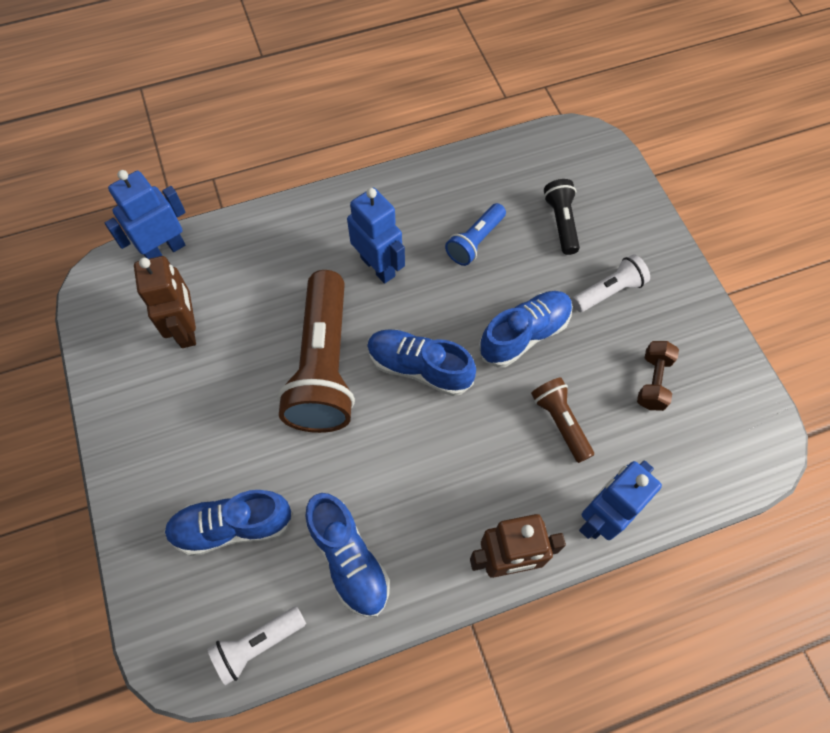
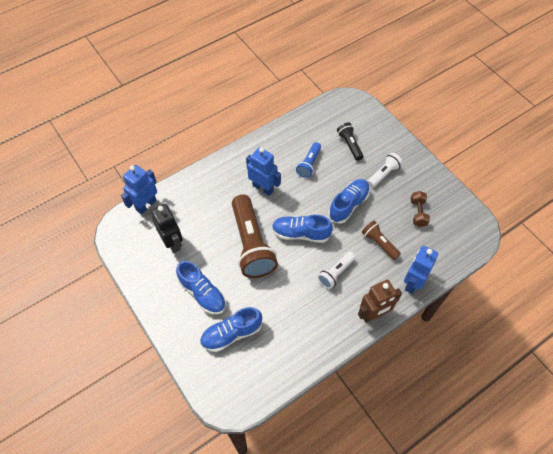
camera: 15 degrees left, 5 degrees down
(186, 329) = (172, 242): brown robot -> black robot
(258, 644) = (264, 386): white flashlight -> white flashlight (336, 273)
(349, 559) = (296, 334): blue shoe -> blue shoe (202, 293)

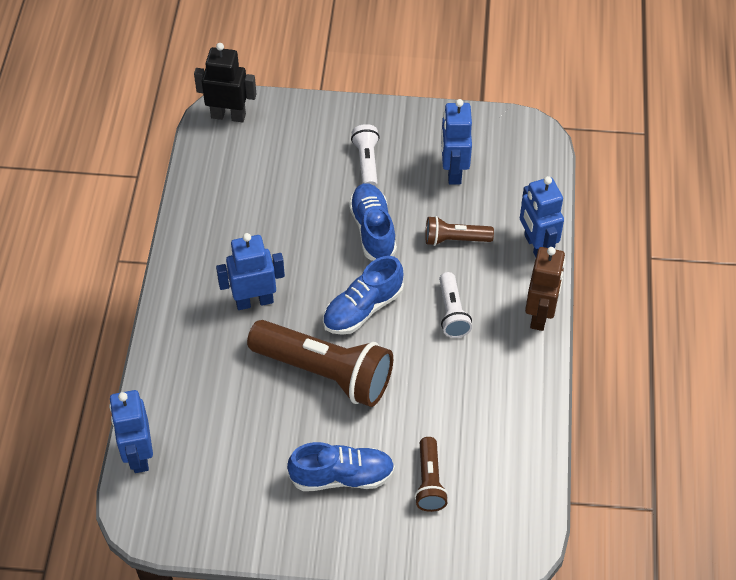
camera: 50 degrees left, 5 degrees down
(172, 242) = (232, 462): black robot -> black robot (228, 116)
(231, 334) = (429, 482): blue shoe -> brown flashlight
(309, 164) = (271, 226): blue flashlight -> none
(349, 145) = (288, 163): black flashlight -> none
(418, 213) = (453, 171): brown dumbbell -> blue robot

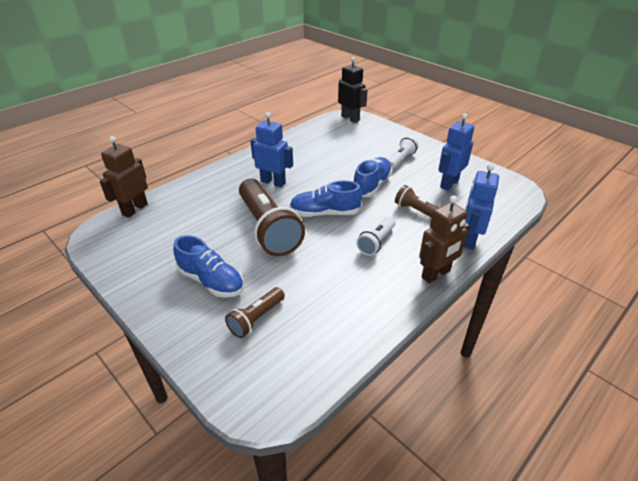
camera: 40 degrees right, 15 degrees down
(138, 455) = (135, 209): blue robot -> brown robot

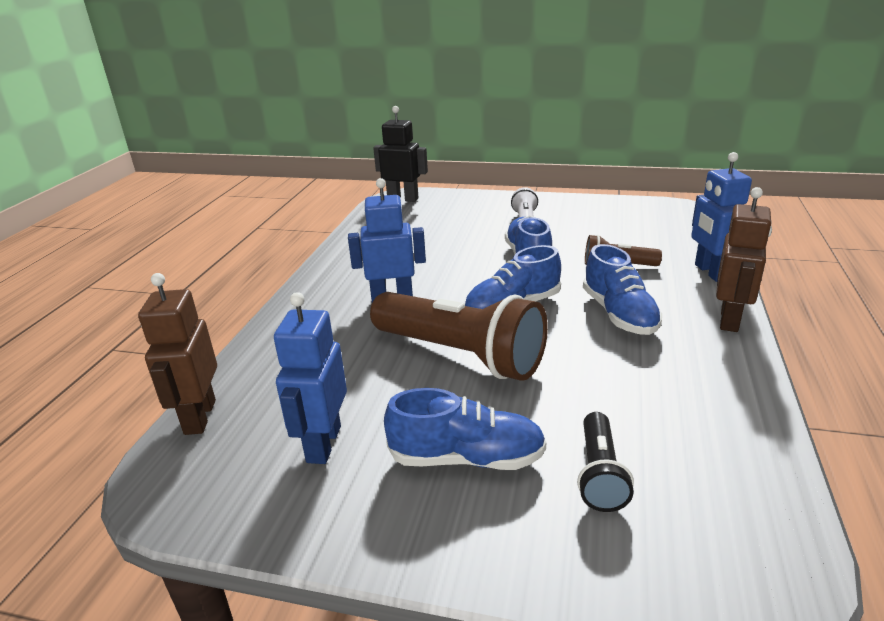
camera: 30 degrees left, 10 degrees down
(256, 319) = (599, 474): brown flashlight -> black flashlight
(376, 242) = (619, 314): white flashlight -> blue shoe
(449, 183) = (611, 227): blue robot -> blue robot (323, 444)

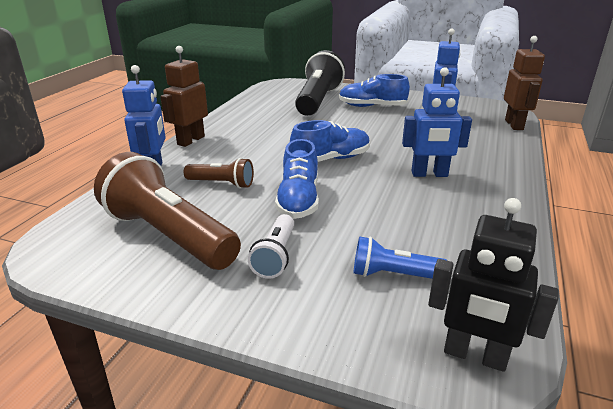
camera: 175 degrees left, 0 degrees up
(441, 221) = (394, 275): none -> blue flashlight
(460, 355) = (373, 137): brown flashlight -> brown flashlight (169, 235)
(599, 474) = (318, 100): black flashlight -> black flashlight, size x2.01
(619, 314) = (257, 149): blue shoe -> none

